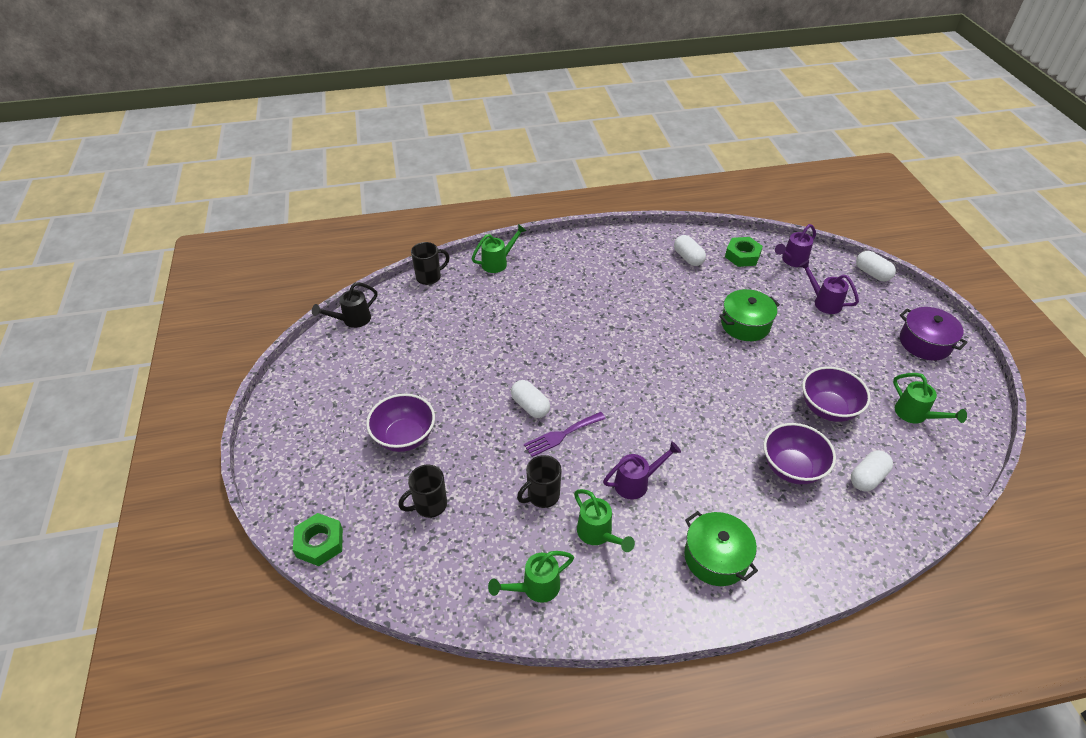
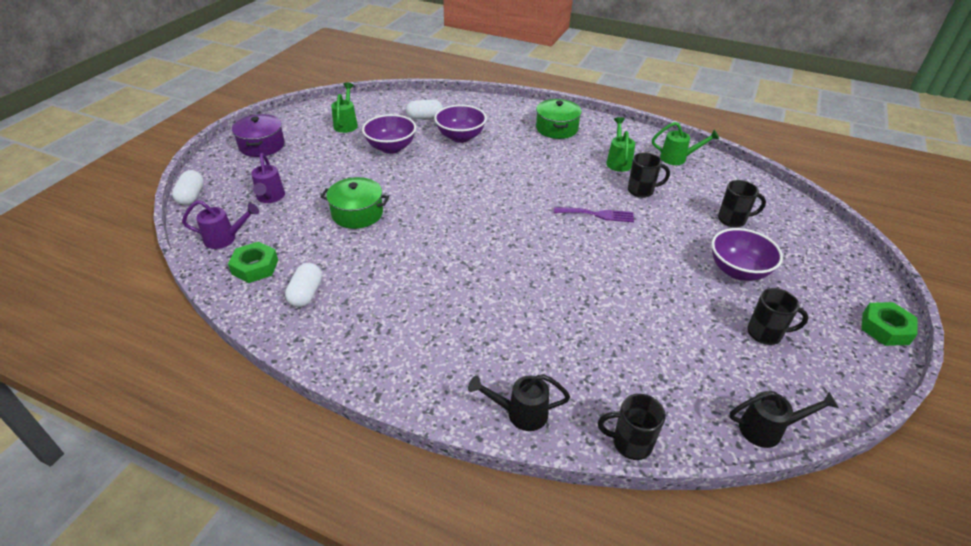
camera: 145 degrees left, 5 degrees down
(320, 543) = (831, 234): green nut -> green nut (885, 328)
(366, 385) = (765, 334): none -> black mug
(498, 262) = (520, 413): green watering can -> black watering can
(530, 406) = (607, 243): white capsule -> none
(637, 483) = (568, 170): purple watering can -> none

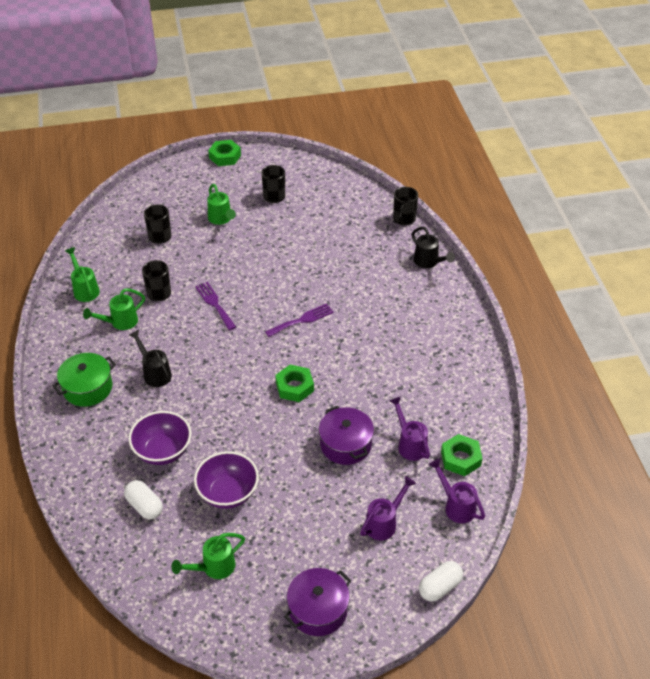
camera: 125 degrees left, 5 degrees up
(306, 294) = (451, 408): white capsule -> none
(309, 246) = (409, 444): none -> purple watering can
(357, 213) = (345, 444): green pot -> purple pot
(447, 215) = (294, 387): none -> green nut
(523, 256) = (302, 320): none -> purple fork
(630, 443) = (404, 219): black mug -> black mug turned 45 degrees clockwise
(738, 271) = (221, 219): purple bowl -> green watering can
(768, 429) = (346, 180): black watering can -> black watering can (154, 373)

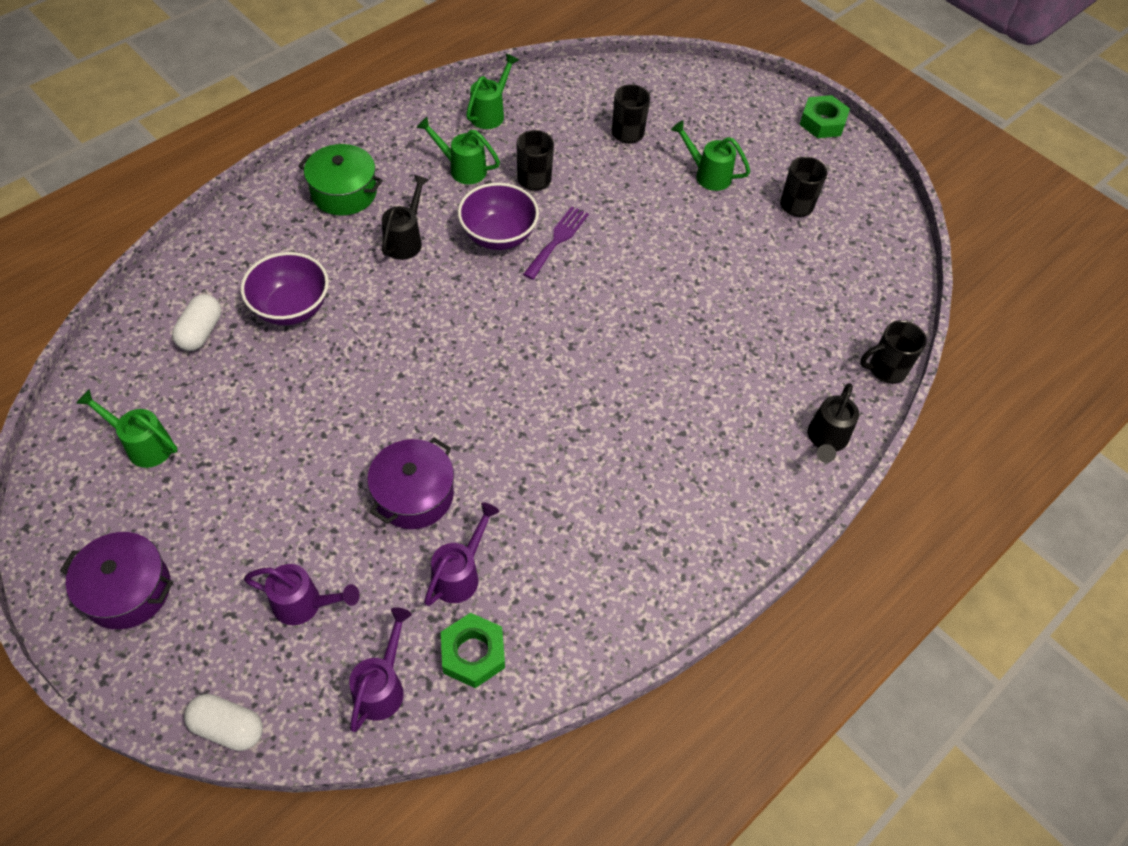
camera: 55 degrees right, 10 degrees up
(221, 219) = (707, 174): green watering can -> green watering can turned 90 degrees clockwise
(228, 493) = (263, 404): purple bowl -> purple bowl (498, 236)
(294, 387) = (476, 390): green nut -> none
(302, 320) = (598, 343): purple fork -> none

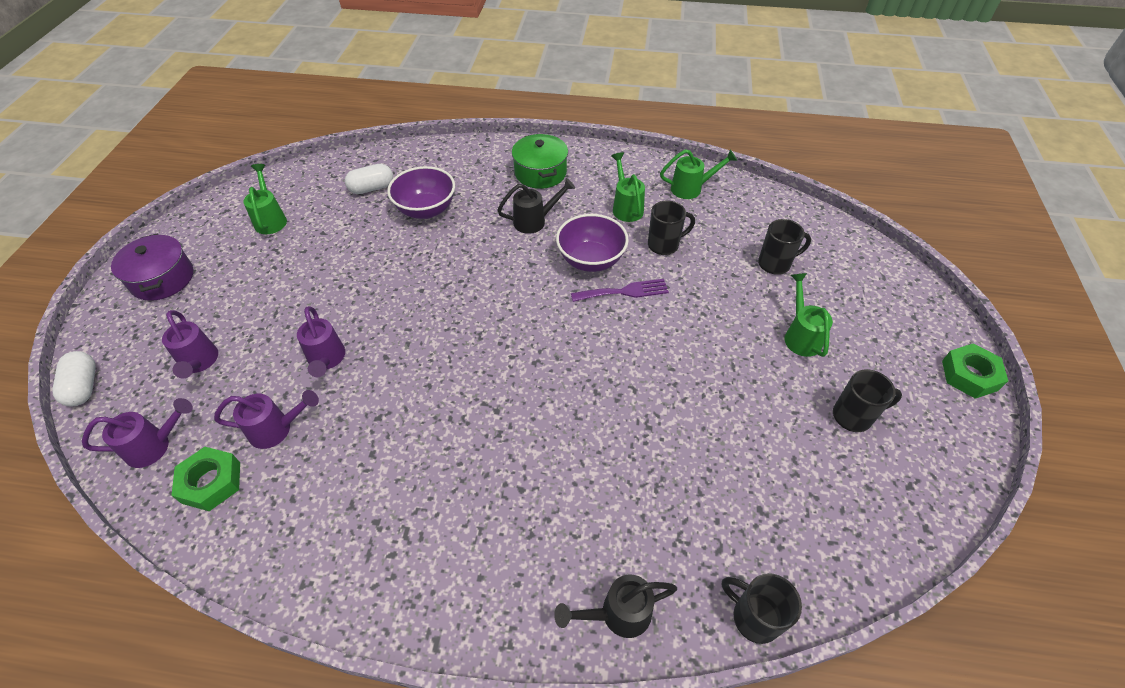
camera: 55 degrees right, 5 degrees down
(414, 495) = (326, 360): purple pot -> purple watering can

